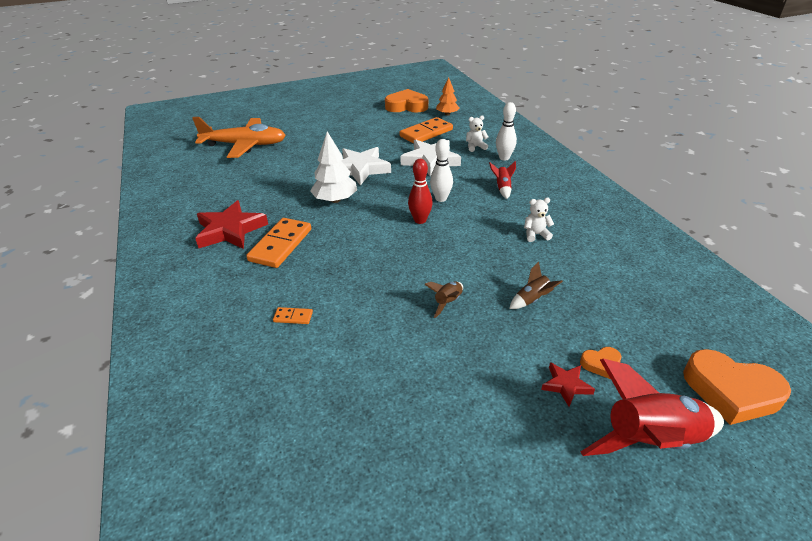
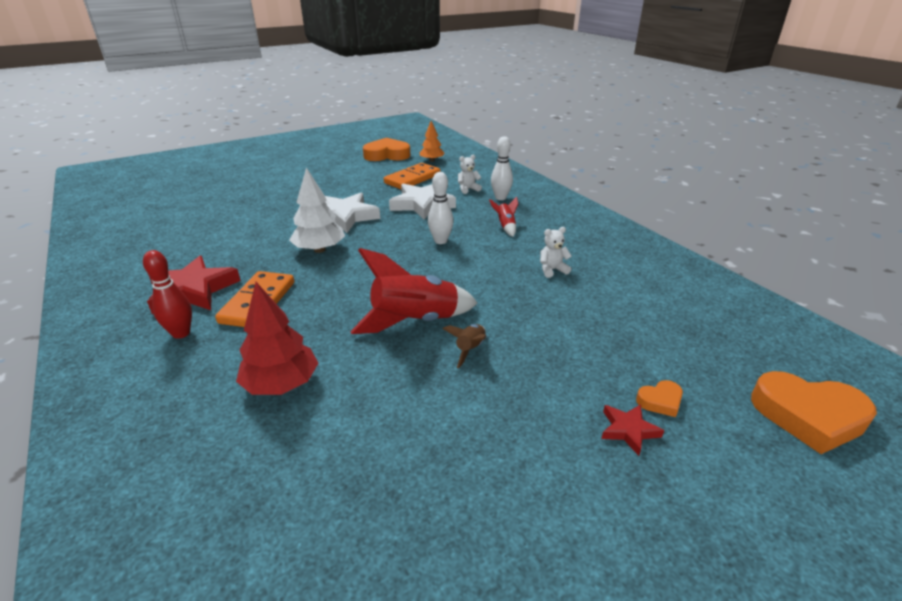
camera: 10 degrees left, 5 degrees down
(245, 145) = (206, 200): orange plane -> none
(293, 317) = (282, 384): orange domino -> red tree
(420, 220) = (421, 264): red bowling pin -> red bowling pin (181, 333)
(532, 300) = (565, 338): brown rocket -> none
(649, 441) = (741, 485): red rocket -> red rocket (414, 322)

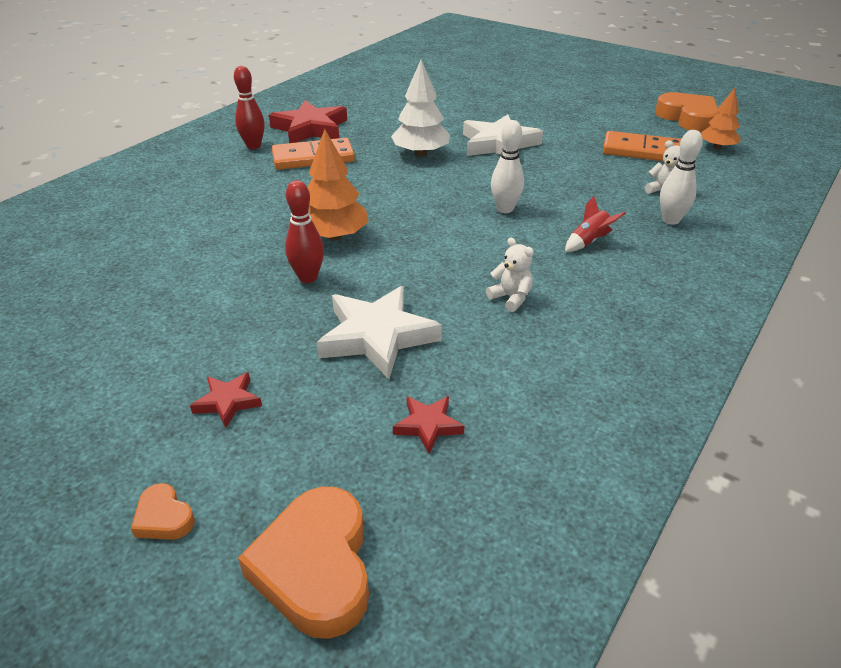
camera: 65 degrees right, 5 degrees up
(282, 384) = (214, 204): red tree -> none
(414, 322) = (334, 236): red rocket -> orange tree
(422, 204) = (581, 175): white star -> white star (377, 336)
(470, 350) = (308, 277): brown rocket -> red bowling pin
(660, 401) = (286, 421): orange heart -> orange heart (164, 518)
(676, 337) = (428, 425): none -> red star

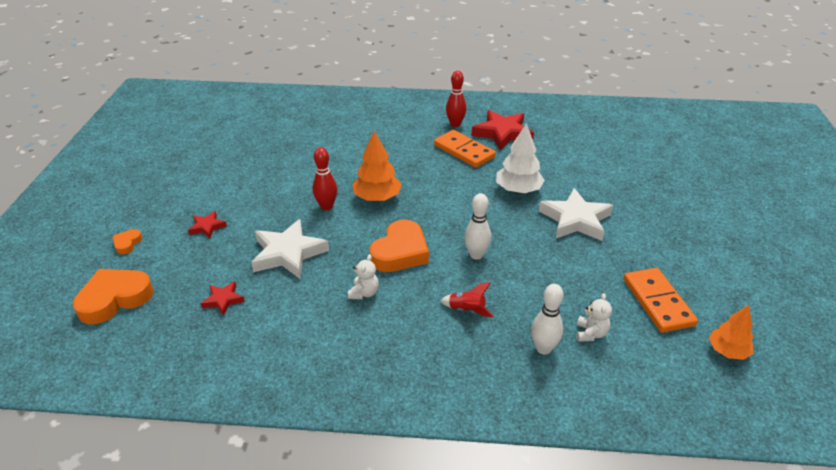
camera: 60 degrees right, 0 degrees up
(688, 118) = (774, 316): orange heart -> orange heart (400, 252)

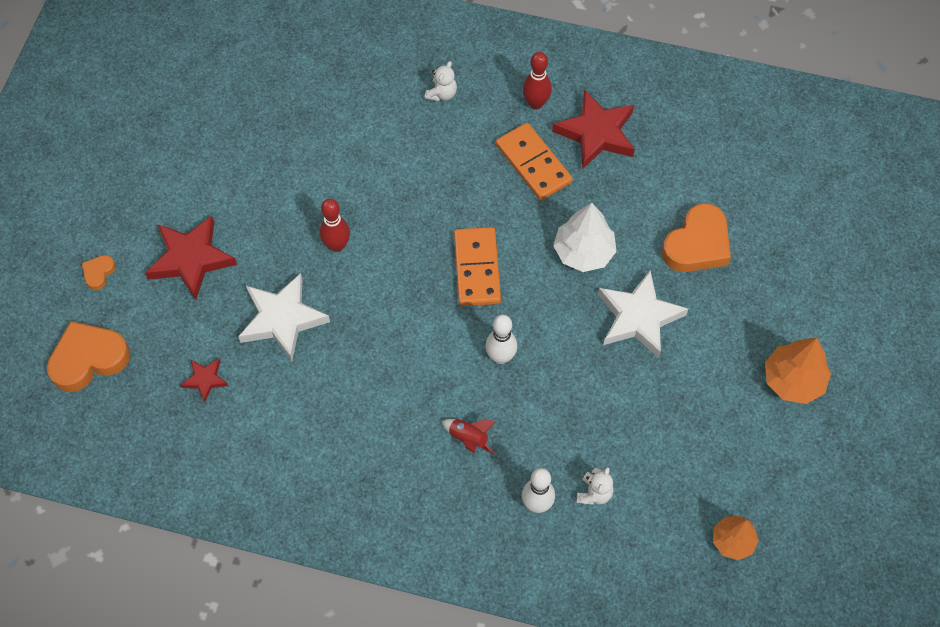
camera: 10 degrees right, 25 degrees up
(207, 227) = (191, 259): red star -> red star, size x2.00
(364, 293) = (360, 395): white teddy bear -> white teddy bear (442, 94)
(377, 198) = (401, 239): orange tree -> orange tree (793, 380)
(400, 252) = (412, 338): orange heart -> orange heart (697, 244)
(658, 302) = (686, 462): orange domino -> orange domino (477, 268)

